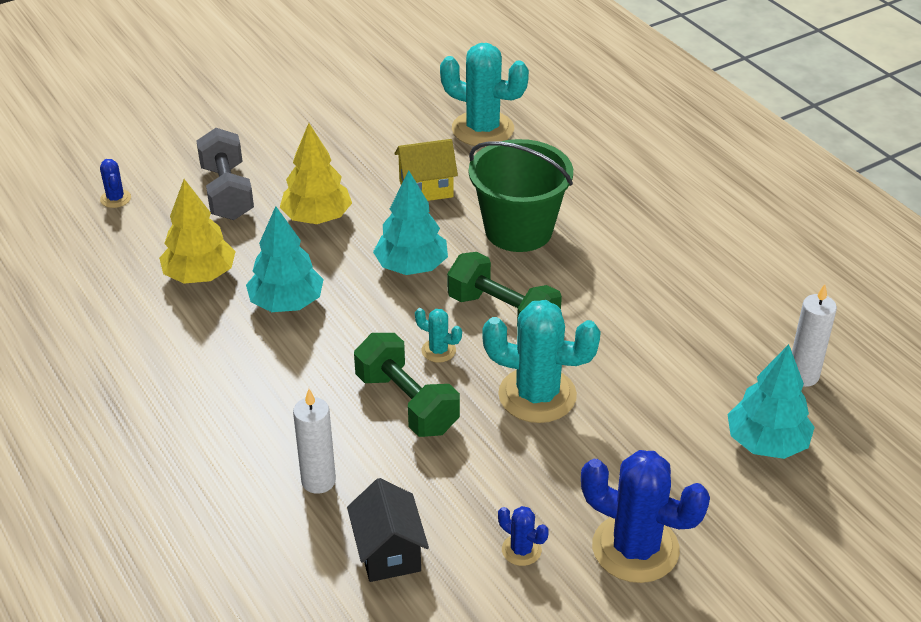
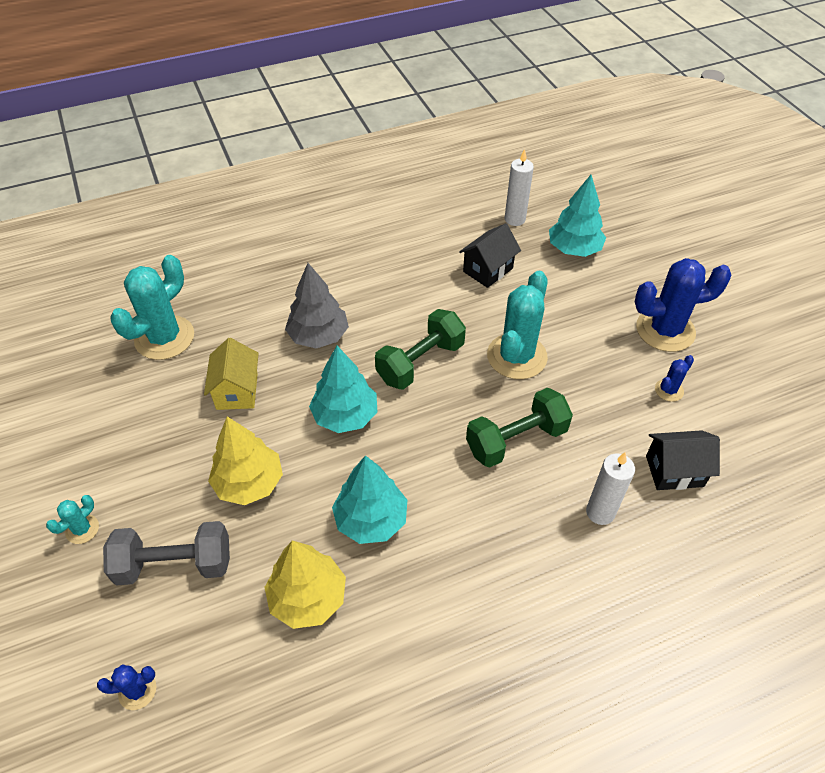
camera: 80 degrees left, 10 degrees up
(438, 350) = (457, 411): turquoise cactus -> turquoise cactus (82, 529)
(518, 230) = (318, 336): green bucket -> grey tree
(635, 548) = (665, 330): blue cactus -> blue cactus turned 45 degrees clockwise
(684, 357) = (488, 270): none -> black house

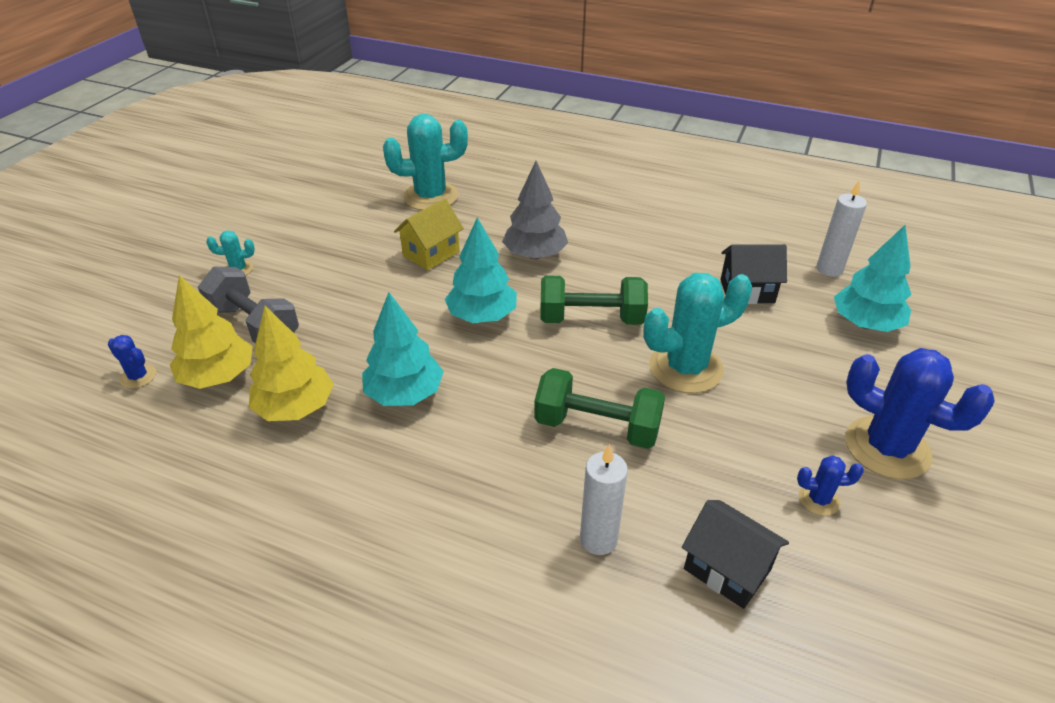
camera: 45 degrees right, 10 degrees down
(249, 483) = (361, 312): yellow tree -> yellow tree (218, 376)

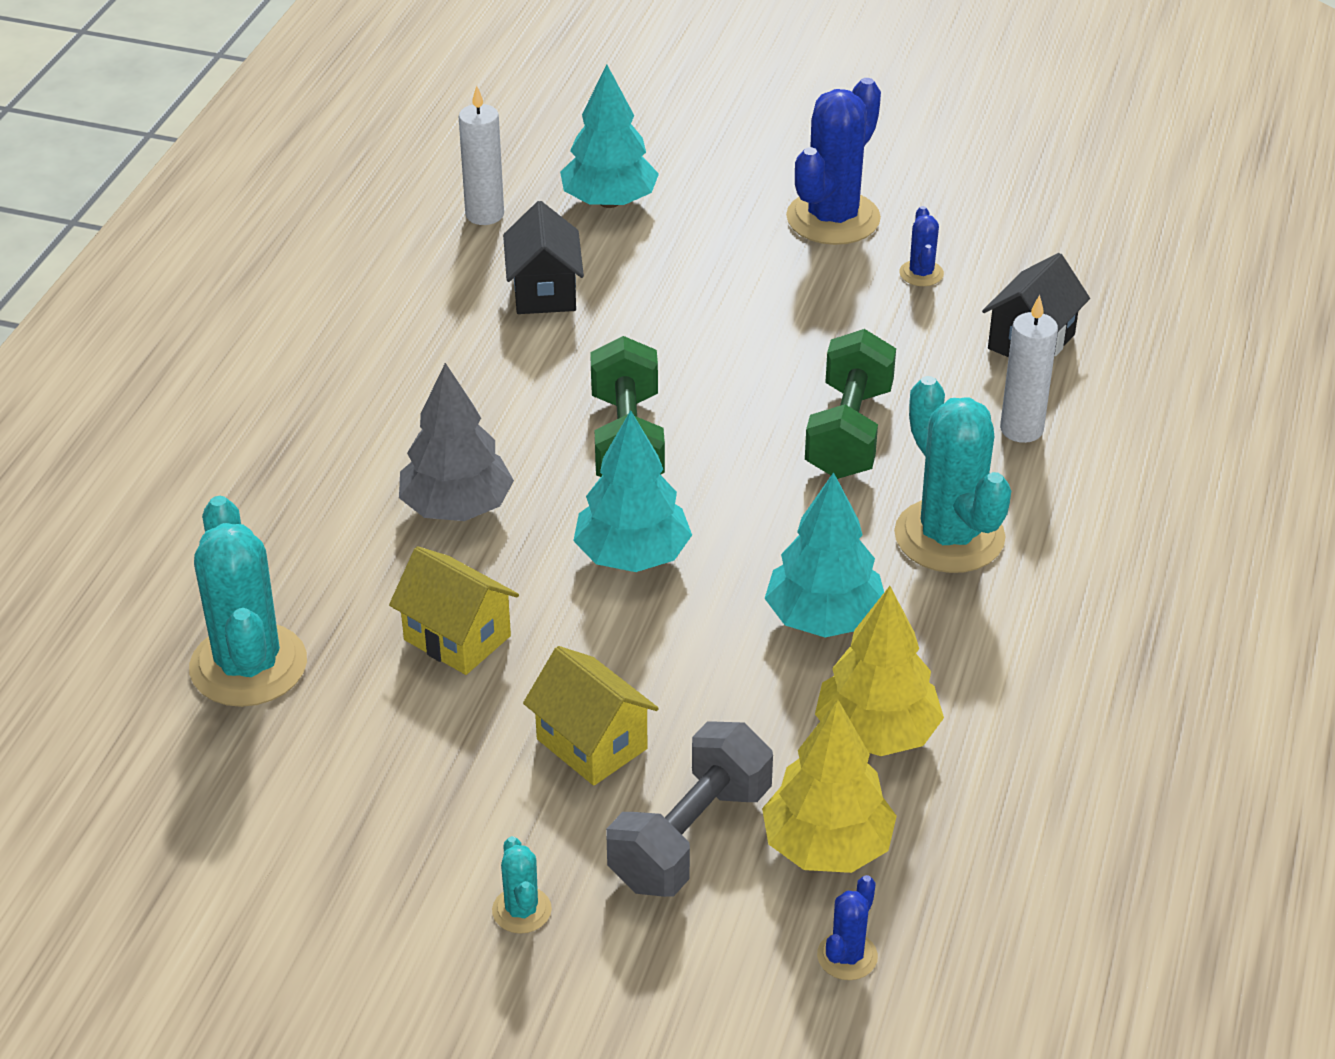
camera: 95 degrees left, 0 degrees up
(336, 294) = (591, 744): none -> yellow house
(685, 368) = (723, 355): turquoise cactus -> turquoise cactus (949, 536)

